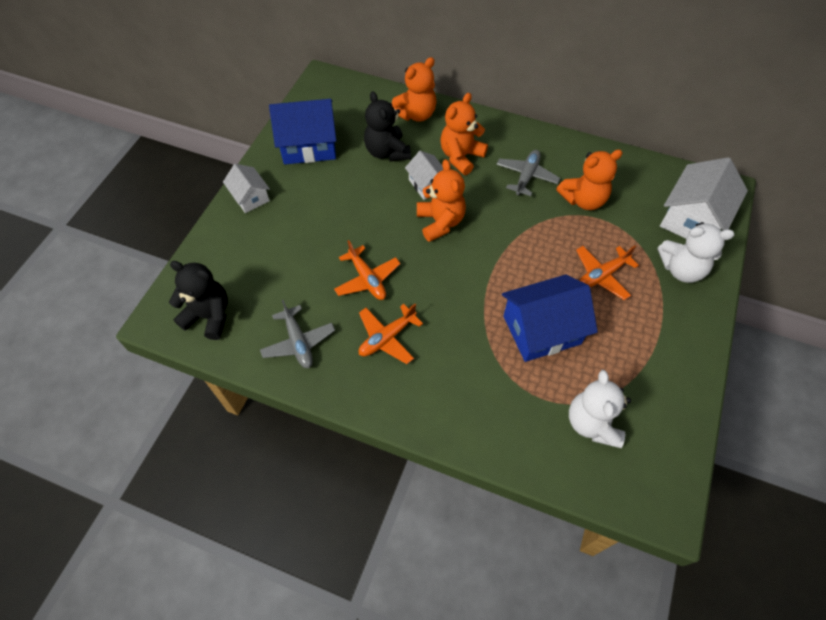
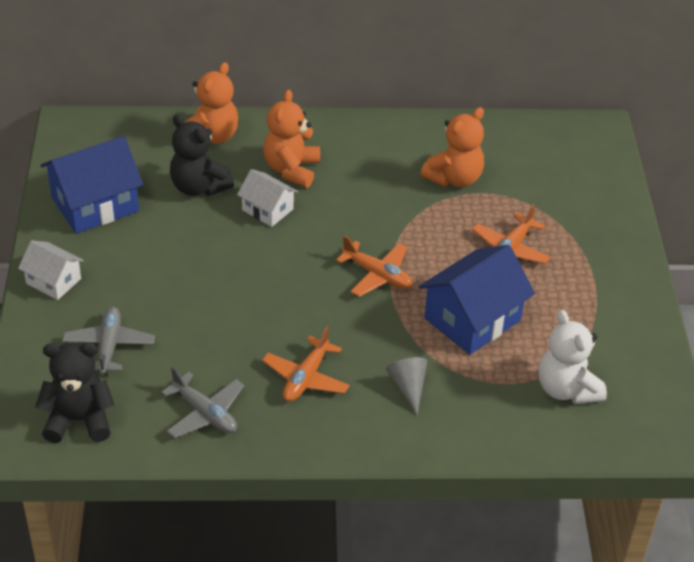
camera: 25 degrees left, 15 degrees down
(367, 279) = (250, 326): orange plane -> orange plane (377, 275)
(440, 222) = (304, 245): orange teddy bear -> none
(462, 374) = (408, 387): none -> grey cone
(526, 176) = (378, 171): grey plane -> grey plane (109, 346)
(681, 269) = (590, 219): white teddy bear -> none
(692, 218) = (579, 166): white house -> none

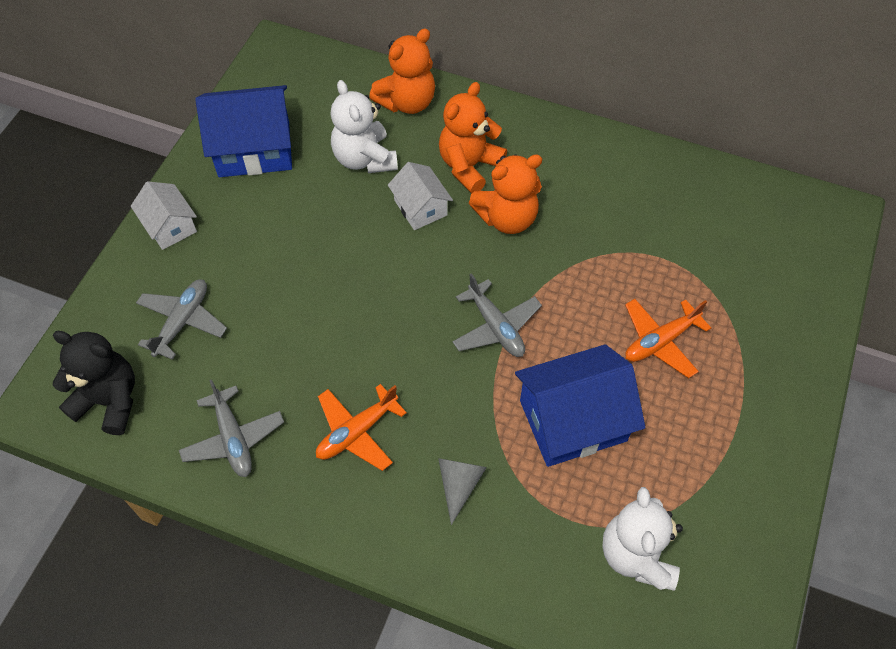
camera: 25 degrees right, 15 degrees up
(199, 187) = (365, 159): black teddy bear -> white teddy bear
(377, 275) = (495, 327): orange plane -> grey plane
(454, 178) = (639, 230): orange teddy bear -> orange teddy bear (507, 218)

